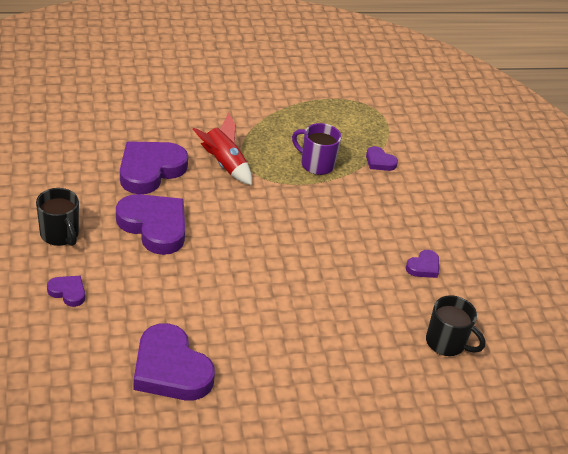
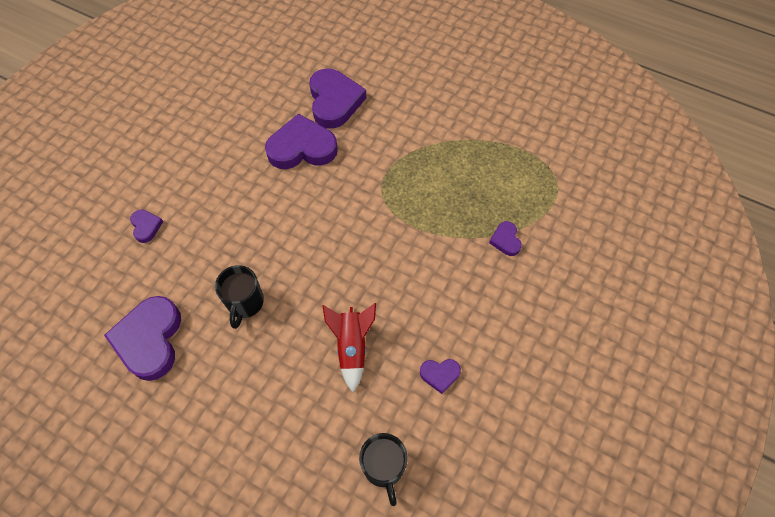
camera: 45 degrees right, 20 degrees up
(60, 235) = (186, 173): black mug -> black mug (245, 303)
(154, 226) = (257, 202): purple heart -> purple heart (334, 101)
(224, 164) = (364, 172): red rocket -> red rocket (352, 347)
(316, 164) = (443, 212): purple mug -> none

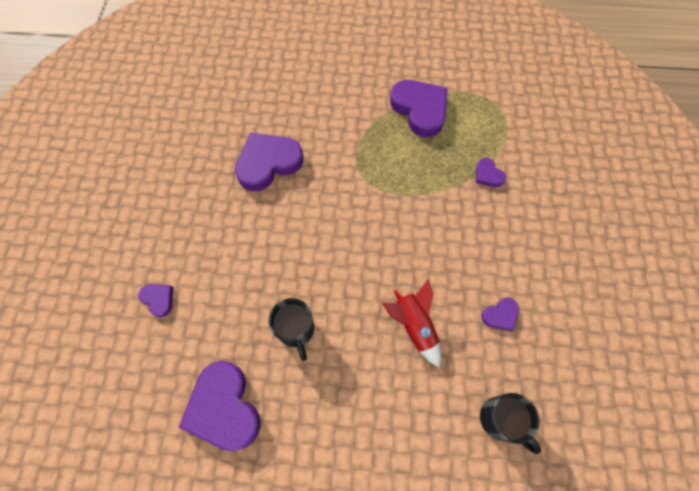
camera: 25 degrees left, 5 degrees up
(334, 101) = (274, 109): purple heart -> purple heart (420, 110)

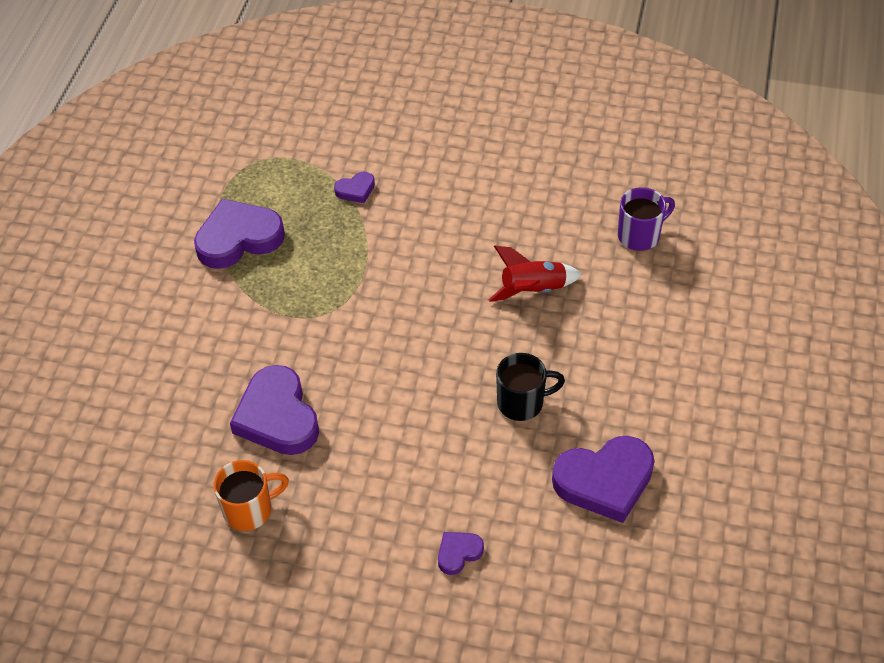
camera: 80 degrees left, 15 degrees down
(193, 162) = (249, 510): none -> orange mug
(500, 315) = (532, 214): purple heart -> none
(500, 419) = (640, 235): black mug -> purple mug

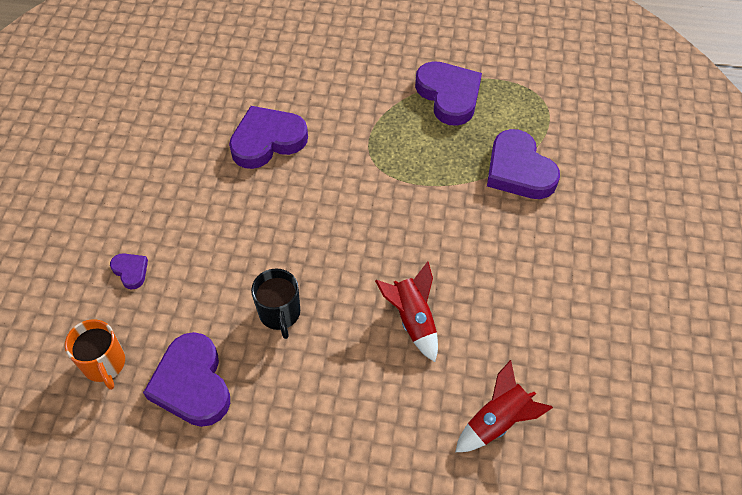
camera: 85 degrees right, 5 degrees up
(249, 510) = (183, 133): orange mug -> orange mug (104, 364)
(356, 190) = (519, 170): purple heart -> purple heart, size x2.10
(640, 235) = (497, 421): purple mug -> red rocket

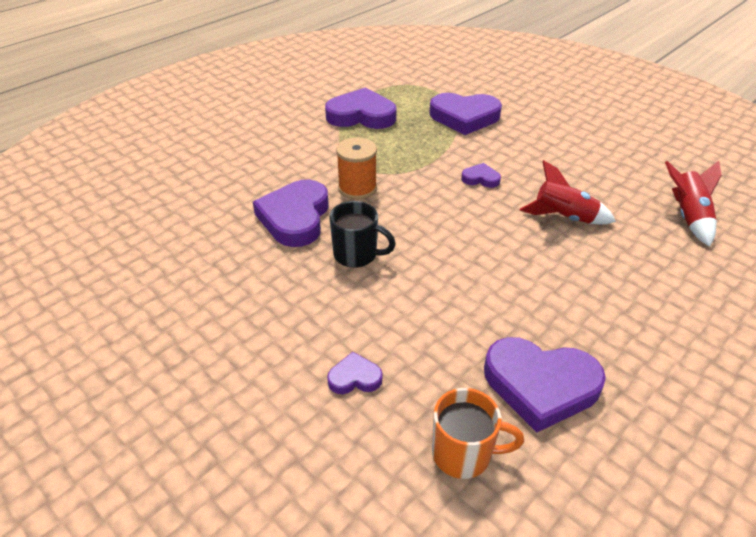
camera: 55 degrees left, 15 degrees down
(280, 314) = (500, 289): black mug -> black mug (357, 255)
(336, 156) = (357, 188): none -> orange spool
(422, 232) = (480, 178): none -> purple heart

